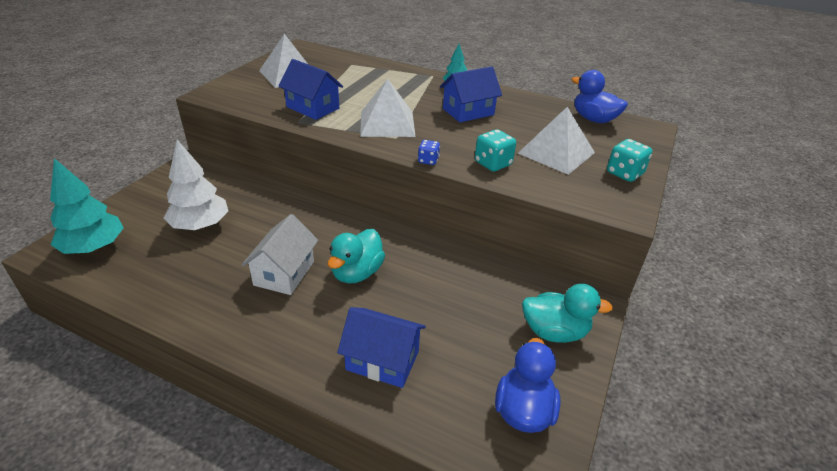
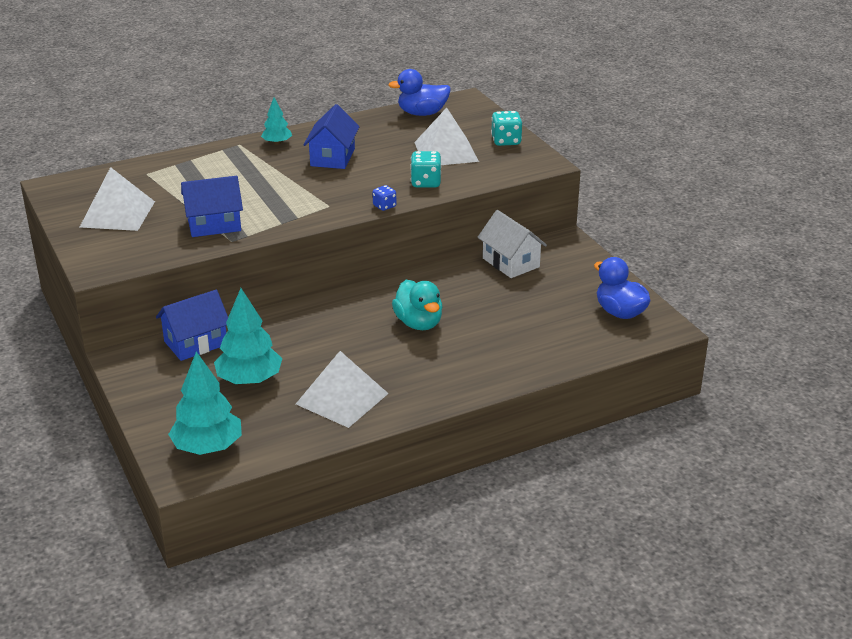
camera: 50 degrees left, 5 degrees down
(200, 225) = (249, 380): white tree -> turquoise tree
(284, 273) = (376, 357): white house -> white house (510, 263)
(382, 360) = (522, 347): blue house -> blue house (195, 343)
(387, 123) = (298, 200): white pyramid -> white pyramid (342, 398)
(554, 332) = (574, 270): turquoise duck -> none

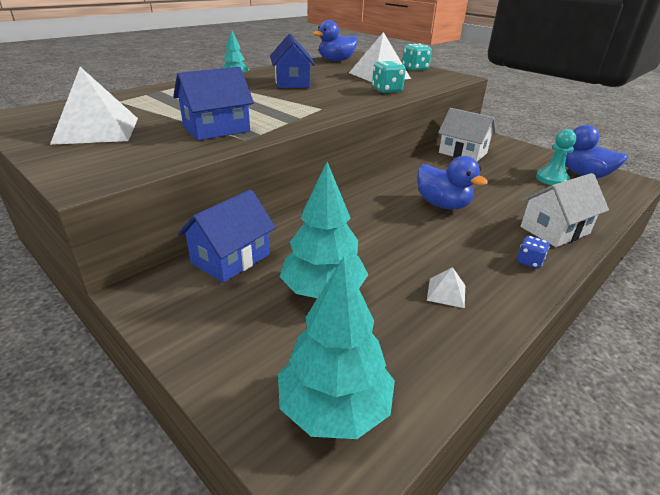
camera: 20 degrees left, 0 degrees up
(342, 398) = (446, 292): white pyramid -> white pyramid, size x0.44
(384, 206) = (371, 105): blue dice -> blue dice (529, 262)
(419, 323) = (442, 205): turquoise duck -> blue duck
(499, 366) = (555, 230): none -> white house
(573, 312) = (552, 179): none -> turquoise pawn

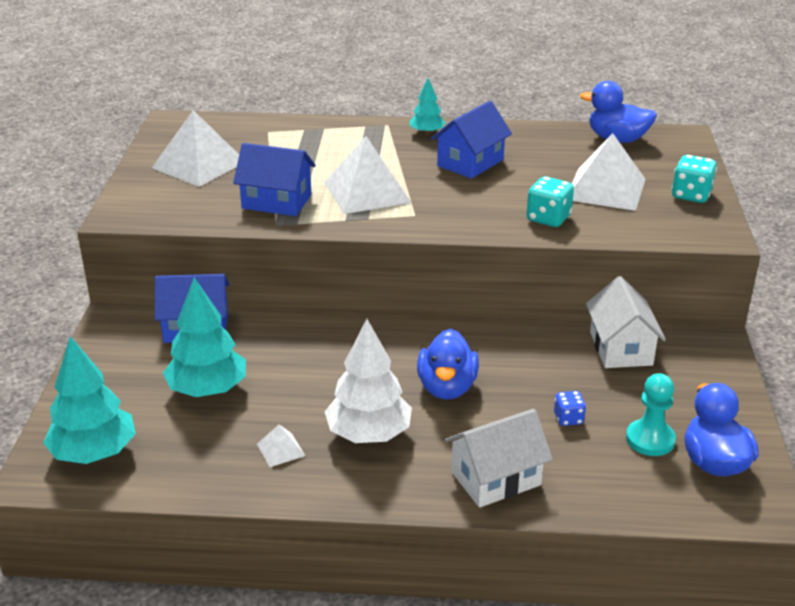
camera: 50 degrees right, 0 degrees up
(266, 108) = (366, 192): none -> white pyramid
(464, 249) = (368, 434): none -> white tree
(529, 262) = (398, 480): blue dice -> blue dice (568, 419)
(555, 230) = (496, 479): white house -> white house turned 45 degrees counterclockwise

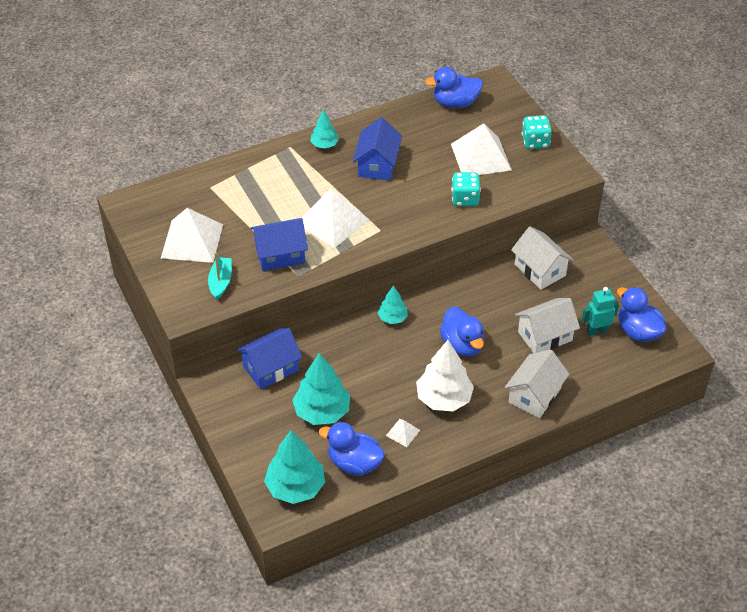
camera: 30 degrees left, 15 degrees up
(187, 204) = (220, 282): none -> turquoise boat
(188, 457) = (354, 463): none -> blue duck
(385, 331) = (392, 318): none -> turquoise tree
(568, 419) = (545, 336): blue dice -> white house
(650, 439) = (596, 331): turquoise pawn -> turquoise robot

